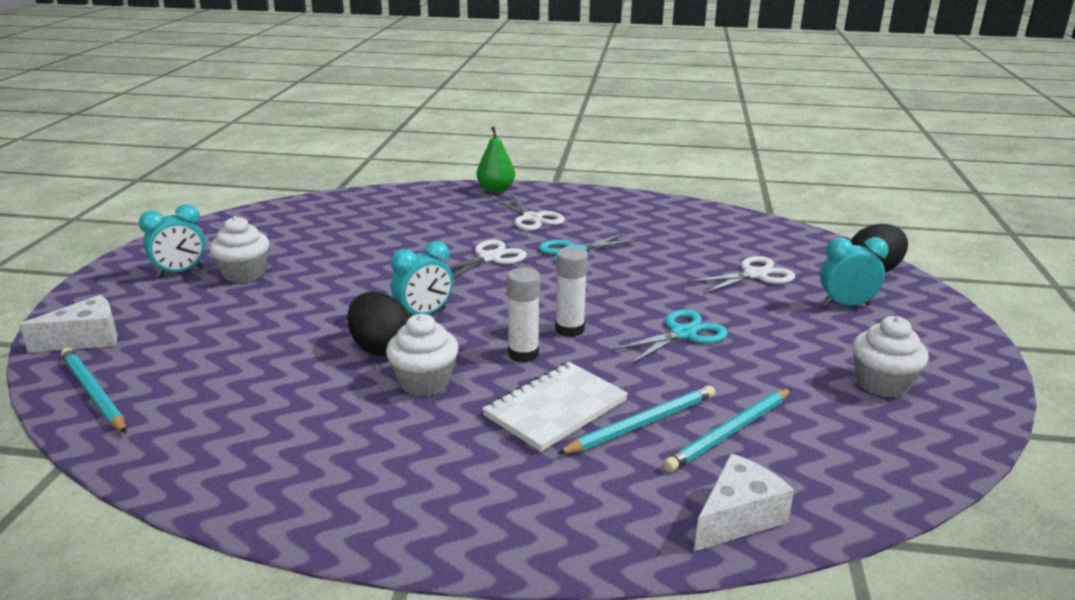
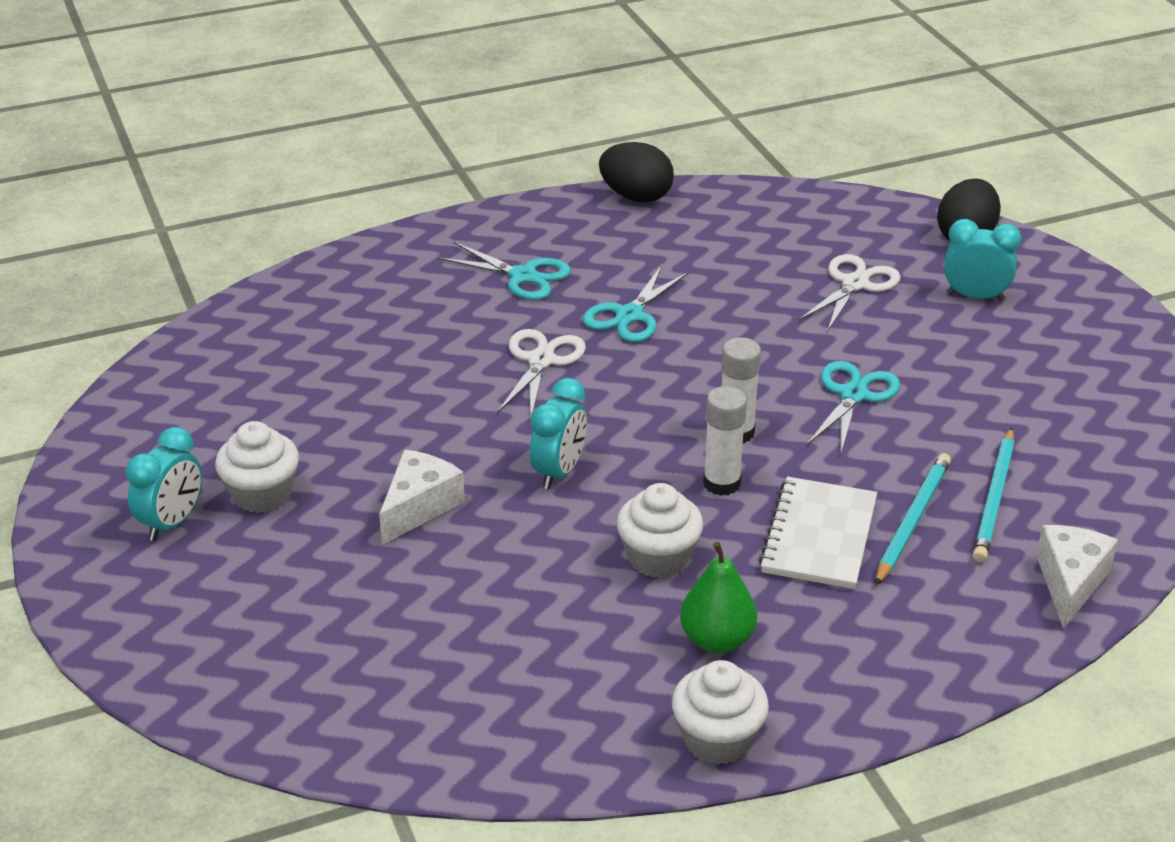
camera: 30 degrees left, 10 degrees up
(86, 339) = (195, 661): white cheese -> white cheese (419, 507)
(93, 393) = (314, 721): turquoise pencil -> none
(380, 348) = (563, 535): black egg -> black egg (636, 197)
(496, 190) = (422, 239): green pear -> green pear (717, 640)
(532, 218) = (523, 276): white scissors -> turquoise scissors
(846, 305) = (975, 297): turquoise clock -> turquoise clock turned 45 degrees clockwise
(882, 383) = (1077, 389): white cupcake -> white cupcake (717, 739)

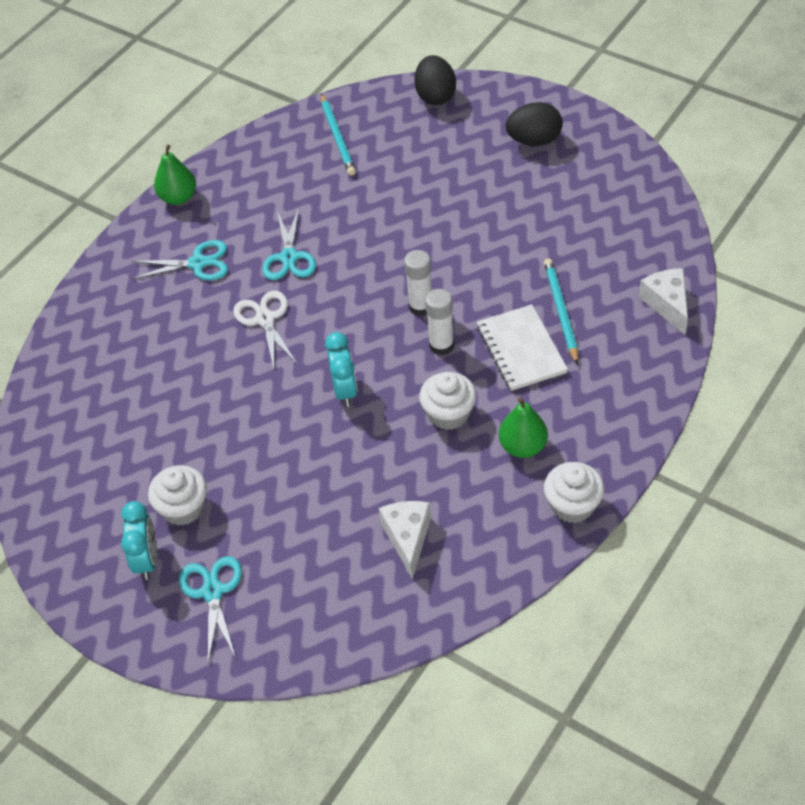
camera: 30 degrees left, 15 degrees up
(419, 507) = (285, 461): white cheese -> white cheese (408, 538)
(565, 209) = (178, 197): none -> green pear
(636, 197) = (215, 165): black egg -> black egg (534, 140)
(853, 395) = (463, 244): turquoise scissors -> turquoise scissors (212, 592)
(854, 284) = (400, 164): white scissors -> none
(975, 297) = (475, 138): turquoise clock -> none
(995, 498) = (590, 272): turquoise pencil -> turquoise pencil (337, 137)

